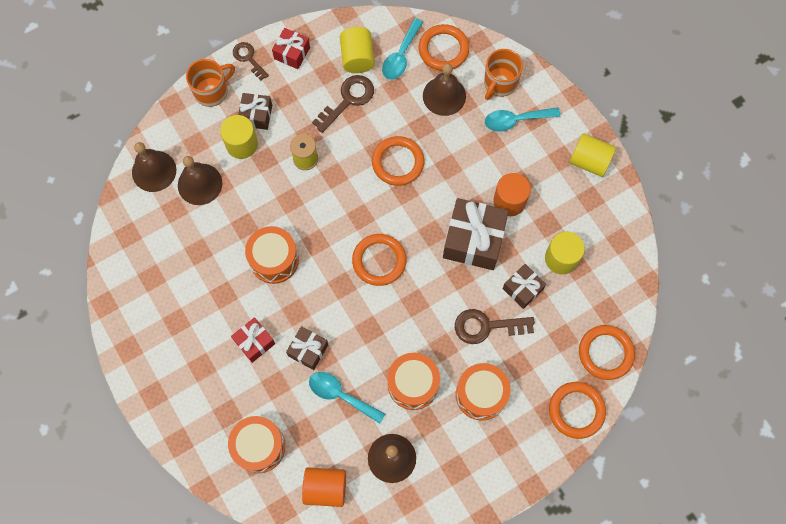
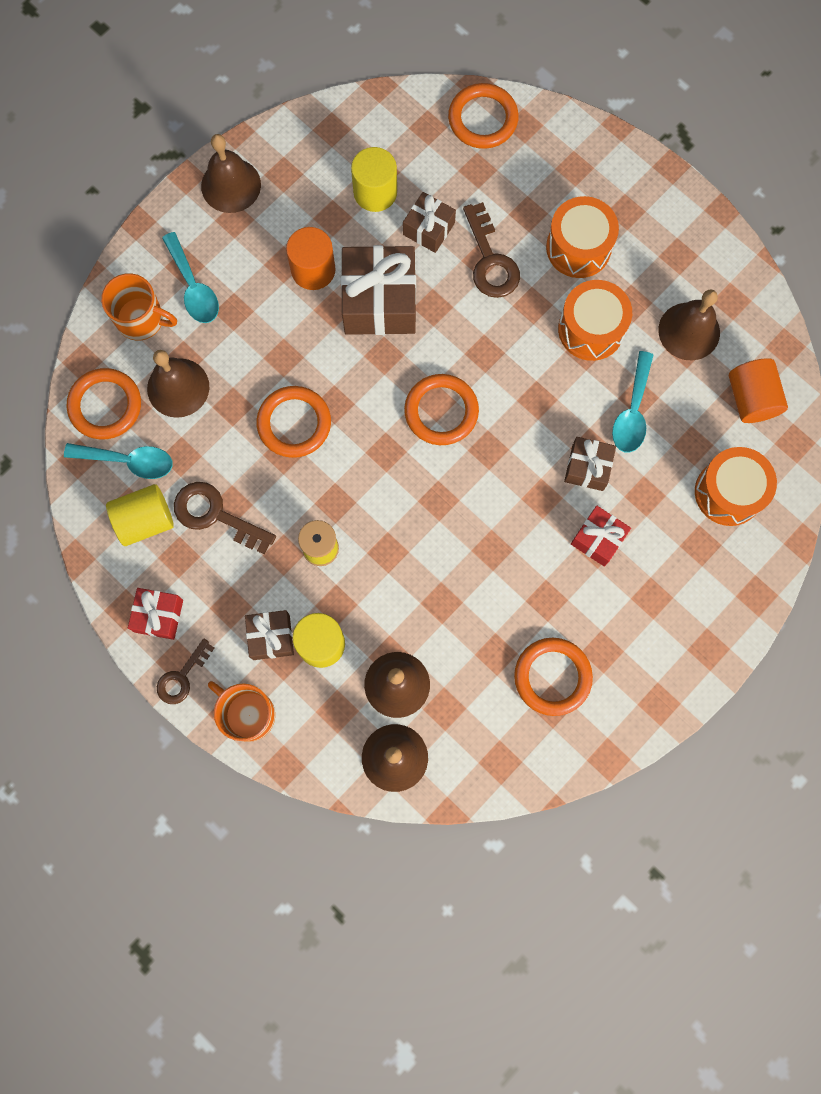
camera: 105 degrees left, 5 degrees up
(274, 260) = (479, 547): orange drum -> none
(576, 410) = (563, 138): orange ring -> orange ring (552, 677)
(589, 161) = (231, 185): yellow cylinder -> brown bell

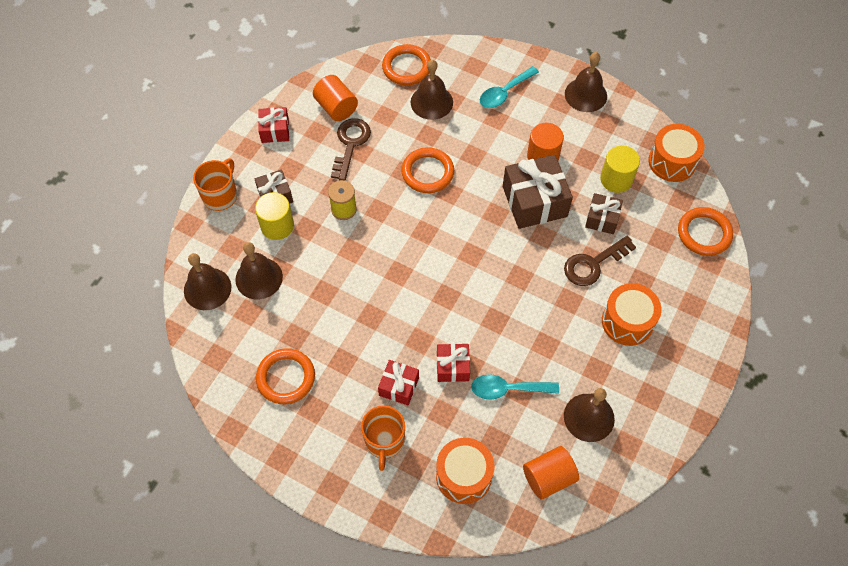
camera: 75 degrees right, 15 degrees down
(128, 461) = (373, 89): turquoise spoon -> none
(142, 319) = (471, 71): orange mug -> orange mug (384, 441)
(145, 520) = (336, 107): yellow cylinder -> orange cylinder
(182, 677) = (237, 153): brown key -> none
(441, 411) = (465, 259): orange ring -> none
(587, 468) = (452, 367): brown gift -> red gift
(591, 329) = (564, 345): orange drum -> orange drum (672, 162)

